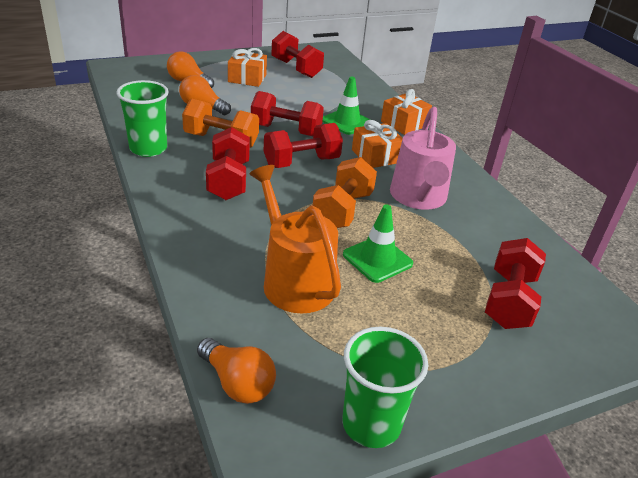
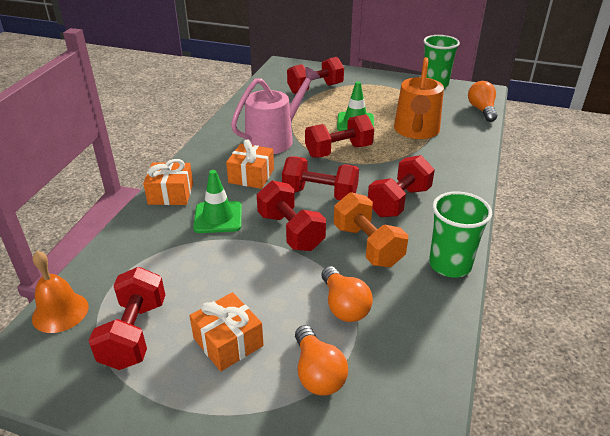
camera: 135 degrees left, 0 degrees up
(342, 210) = (338, 151): orange dumbbell -> red dumbbell
(343, 64) = (60, 312): none -> orange bell

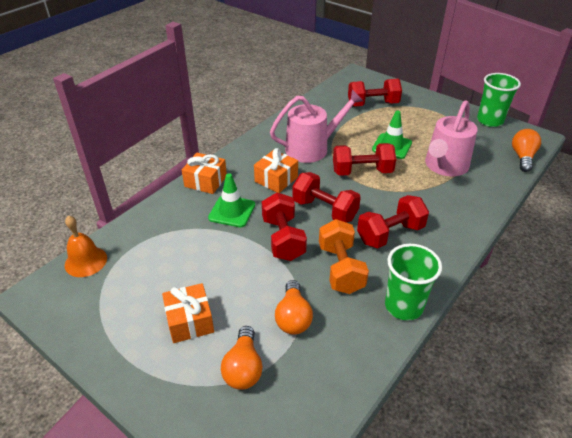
camera: 20 degrees right, 5 degrees up
(134, 334) = (127, 294): red dumbbell -> none
(416, 131) = (445, 166): orange watering can -> pink watering can

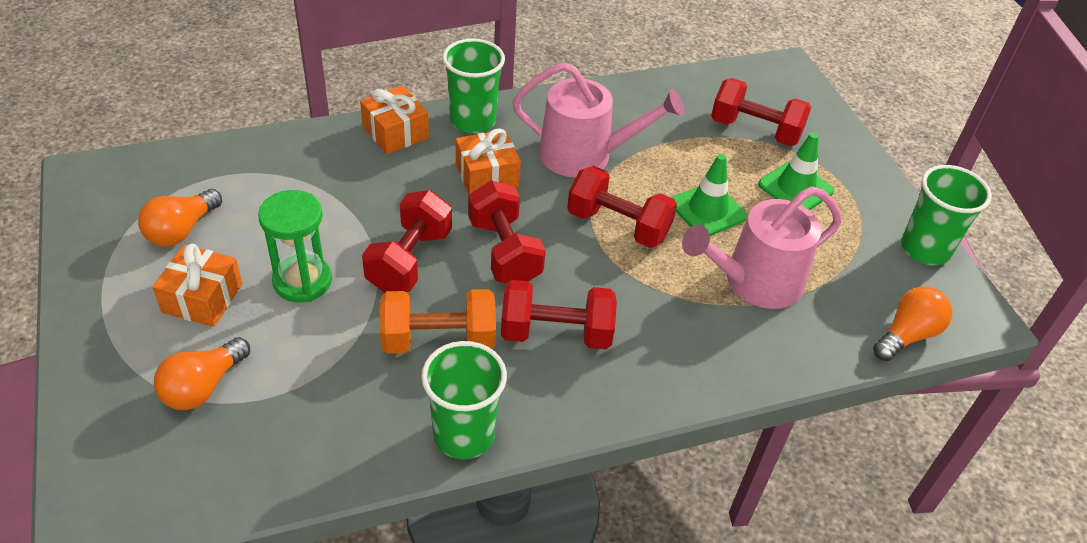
camera: 30 degrees right, 5 degrees up
(86, 261) = (166, 164): orange bell -> none
(232, 211) = (385, 190): green traffic cone -> green traffic cone (795, 188)
(238, 280) = (302, 281): none -> green hourglass
(240, 157) = (473, 120): none -> green cup
(293, 317) = (316, 364): orange light bulb -> orange light bulb (181, 230)
(340, 268) = (438, 340): orange dumbbell -> orange dumbbell turned 60 degrees clockwise

